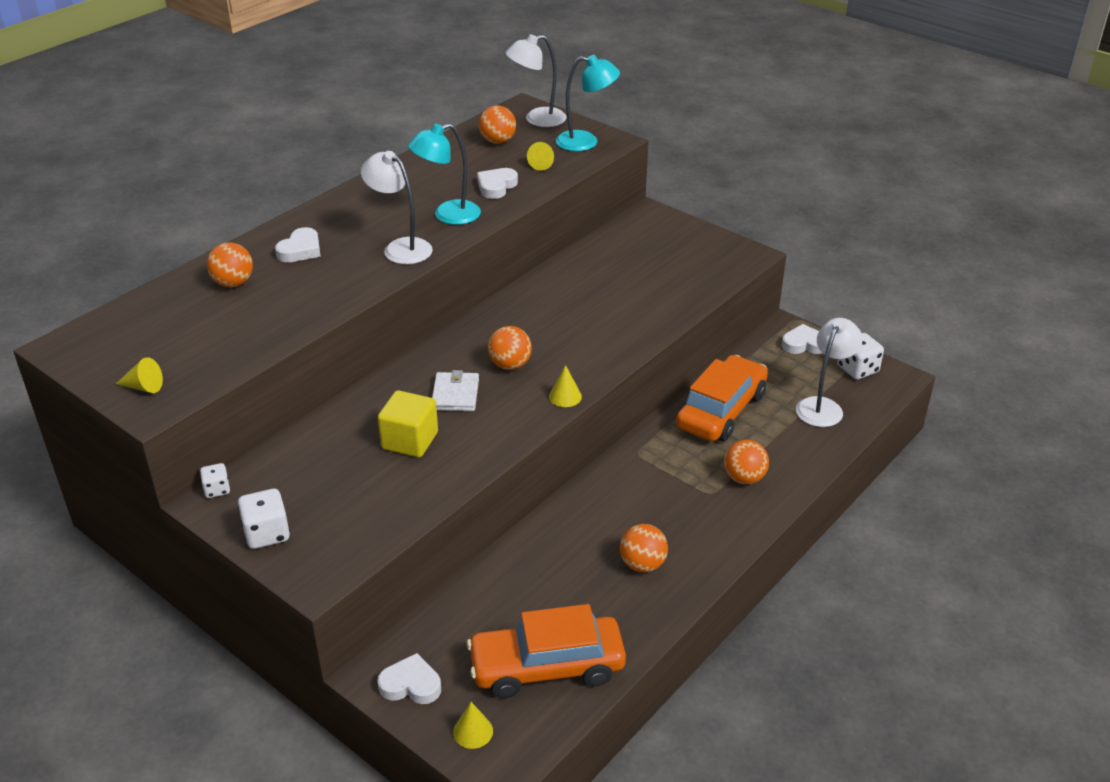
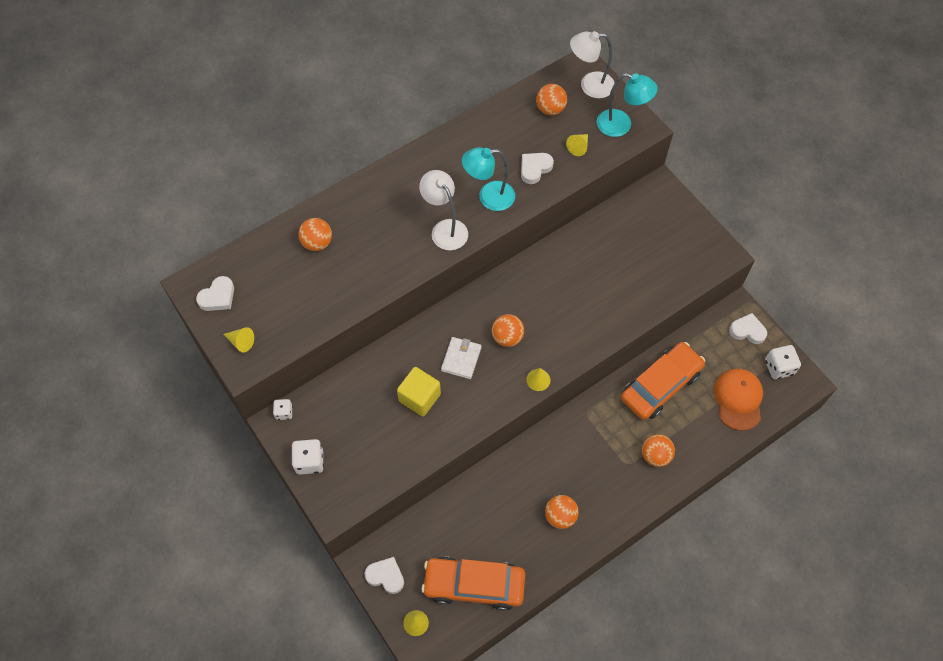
camera: 15 degrees right, 25 degrees up
(300, 250) = (371, 215): white heart -> white heart (218, 297)
(823, 406) = (738, 399): white lamp -> orange cap

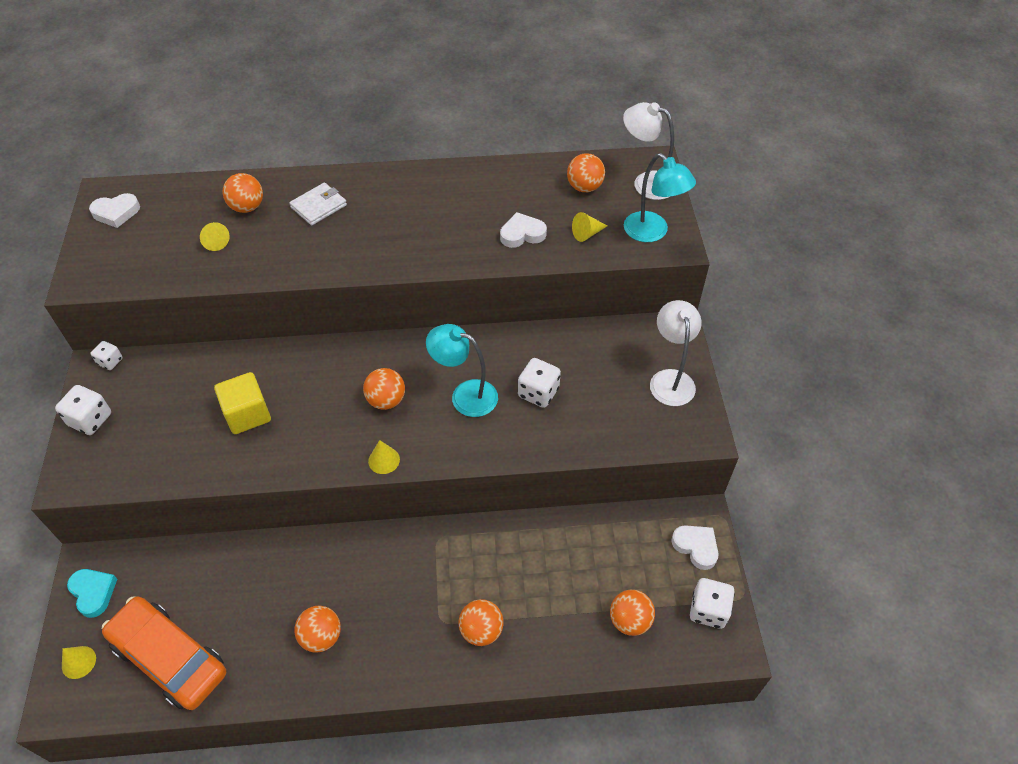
camera: 30 degrees right, 10 degrees down
(241, 342) = (98, 260): yellow cone -> yellow cone (214, 241)
(386, 576) = (93, 592): white heart -> turquoise heart
(445, 229) = (381, 249): white lamp -> white lamp (670, 379)
(461, 359) = (321, 398): white wallet -> white wallet (319, 206)
(489, 197) = (451, 239): turquoise lamp -> turquoise lamp (465, 395)
(603, 279) = (538, 393): none -> white dice
(660, 386) = (545, 554): orange car -> none
(738, 399) = (629, 620): orange cap -> orange ball

